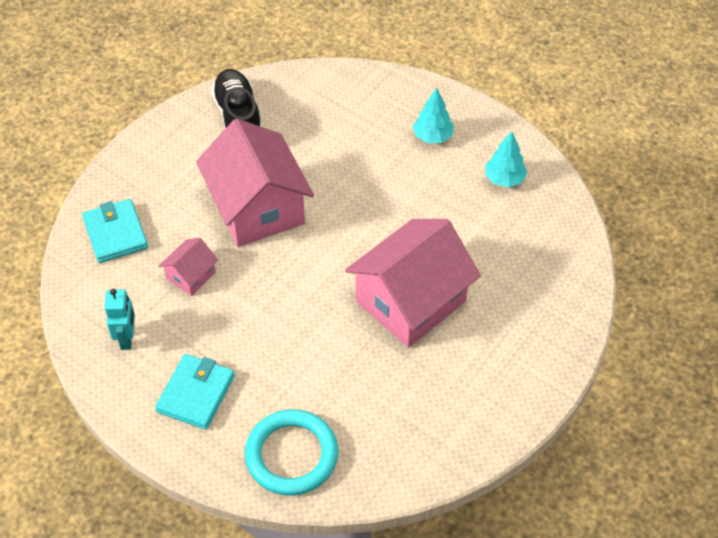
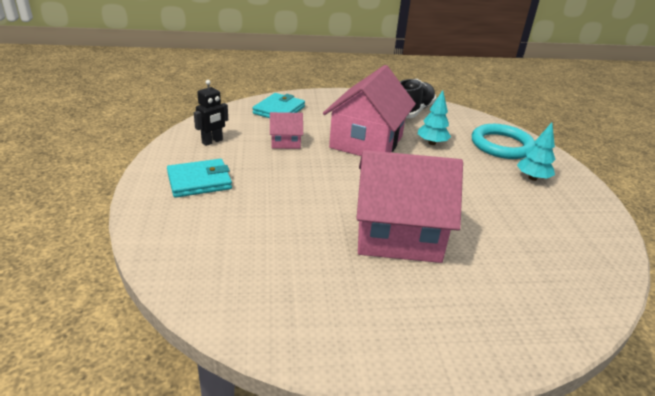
camera: 45 degrees right, 20 degrees down
(127, 338) = (212, 141): turquoise robot -> black robot
(291, 455) = (191, 245): turquoise ring -> turquoise ring (501, 145)
(504, 179) = (567, 226): turquoise tree -> turquoise tree (432, 143)

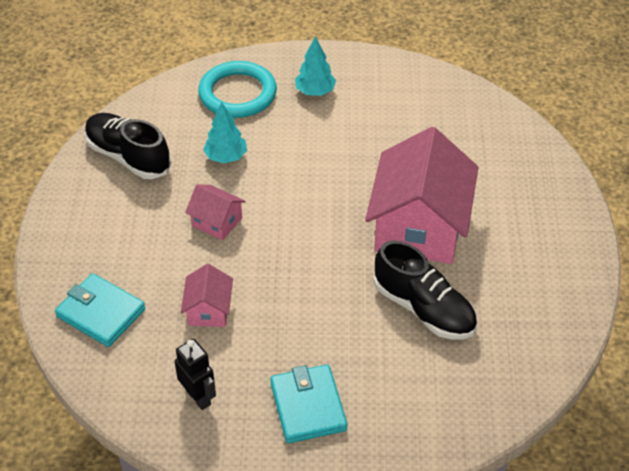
camera: 80 degrees left, 15 degrees up
(299, 237) = (423, 309): none -> black shoe
(366, 142) = (217, 222): pink house -> pink house, size x0.46

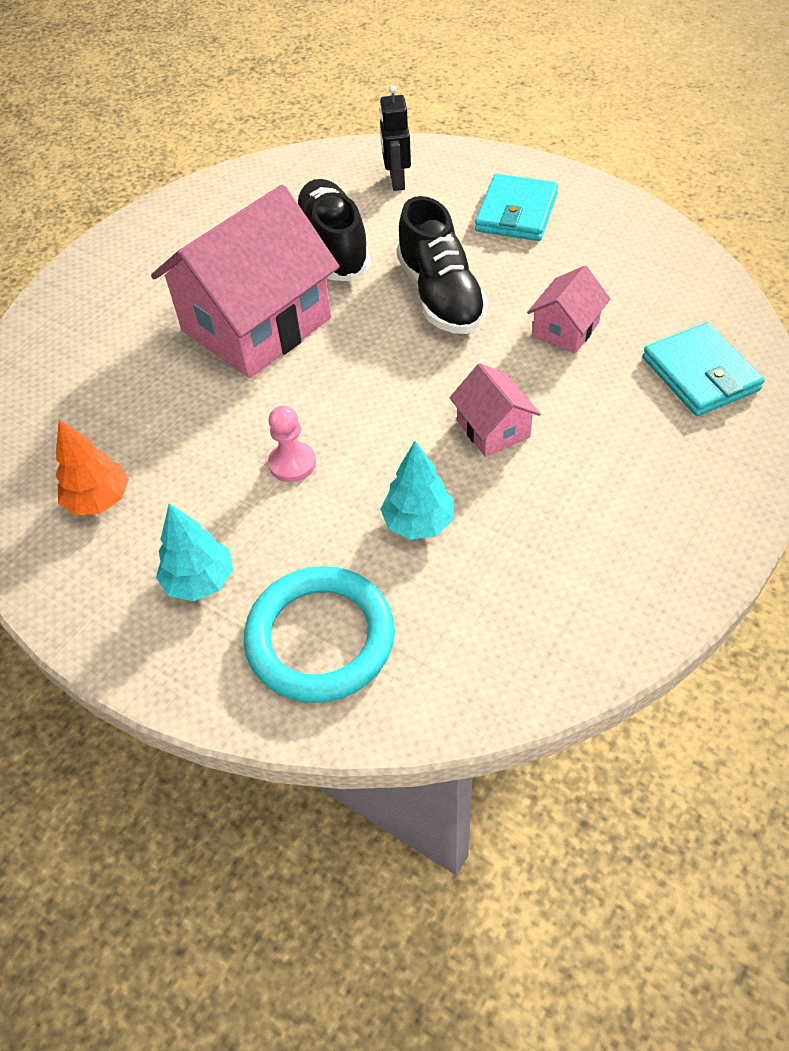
camera: 145 degrees left, 5 degrees up
(128, 157) = (569, 592): black shoe -> black shoe (440, 296)
(198, 397) = (622, 255): black robot -> black robot (396, 181)
(318, 157) = (292, 463): none -> pink pawn
(402, 101) = (99, 500): none -> orange tree

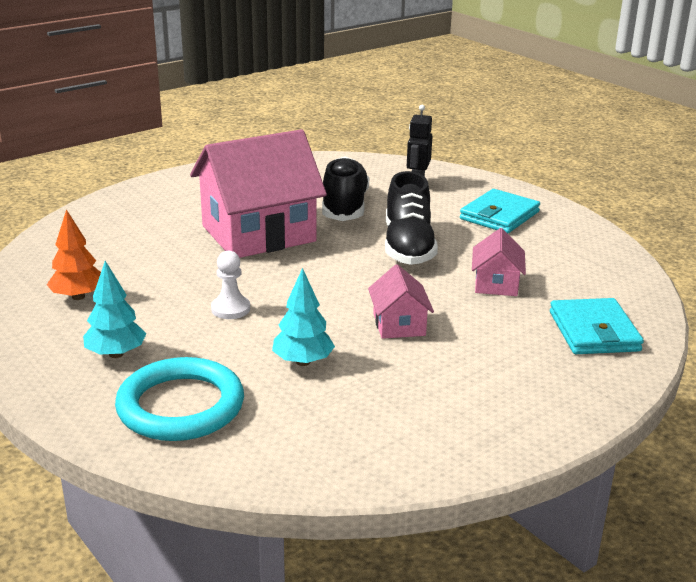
camera: 15 degrees right, 25 degrees down
(292, 463) = (230, 309): pink pawn -> white pawn
(565, 329) = (496, 284): pink house -> pink house turned 45 degrees counterclockwise

